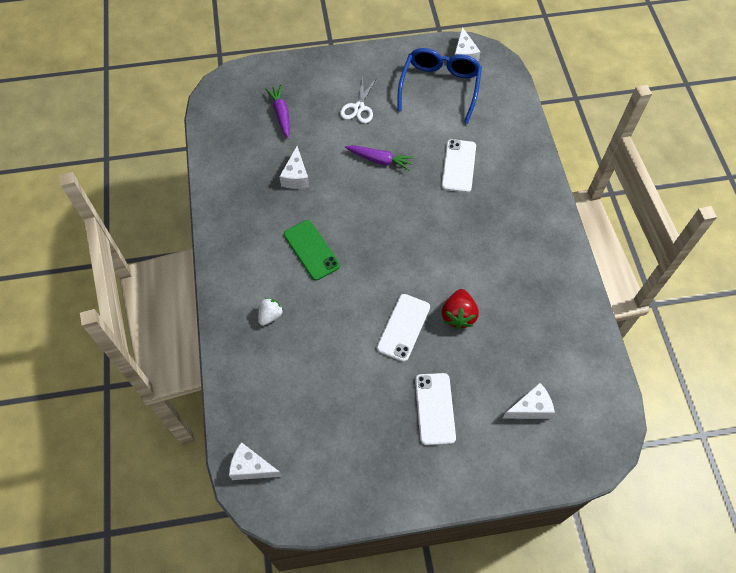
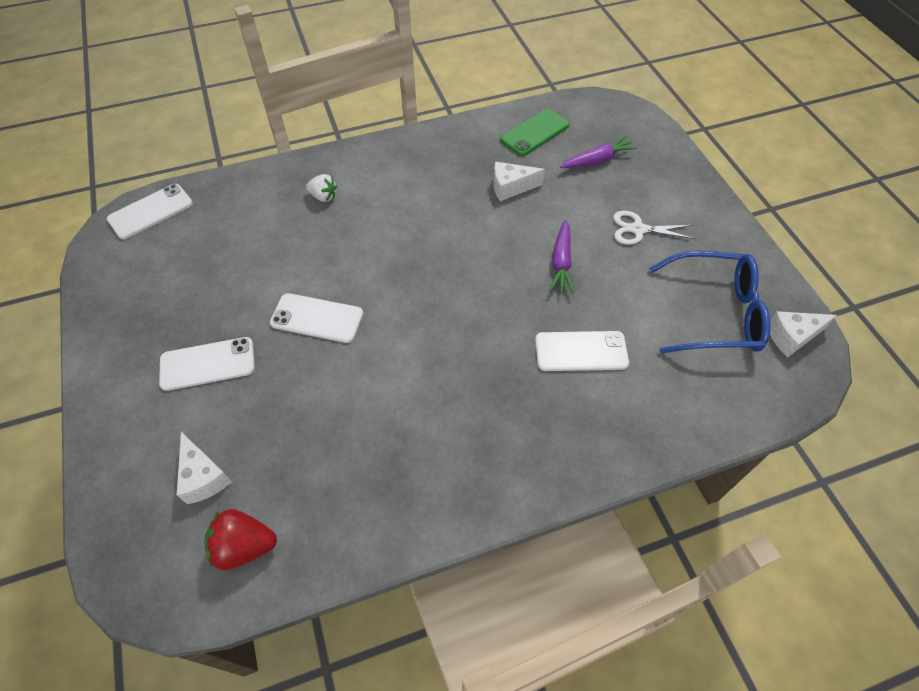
camera: 80 degrees right, 5 degrees down
(251, 467) = (150, 211): white cheese -> white phone
(311, 250) = (412, 217): green phone -> green phone (534, 132)
(458, 315) = (339, 376): red strawberry -> red strawberry (244, 546)

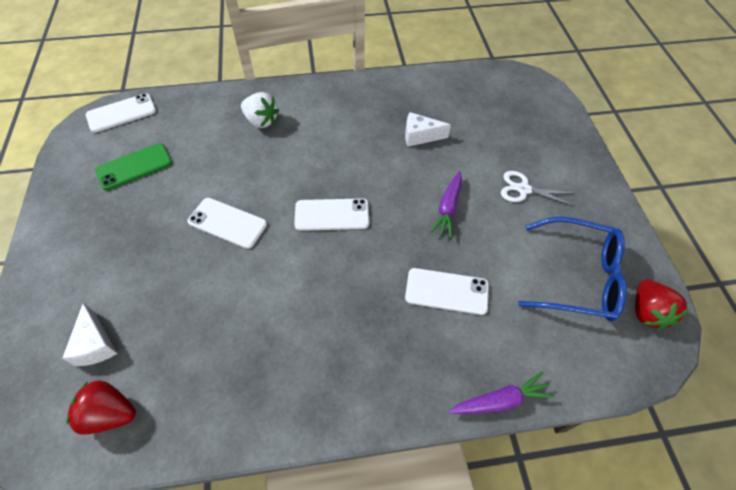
camera: 10 degrees right, 0 degrees up
(207, 364) = (128, 247): white phone -> white phone (332, 215)
(323, 196) = (261, 121): white strawberry -> white strawberry, size x1.50
(534, 132) = (452, 92): green phone -> green phone (134, 167)
(597, 160) = (501, 123): purple carrot -> purple carrot (500, 400)
(792, 337) = (647, 312): white cheese -> red strawberry

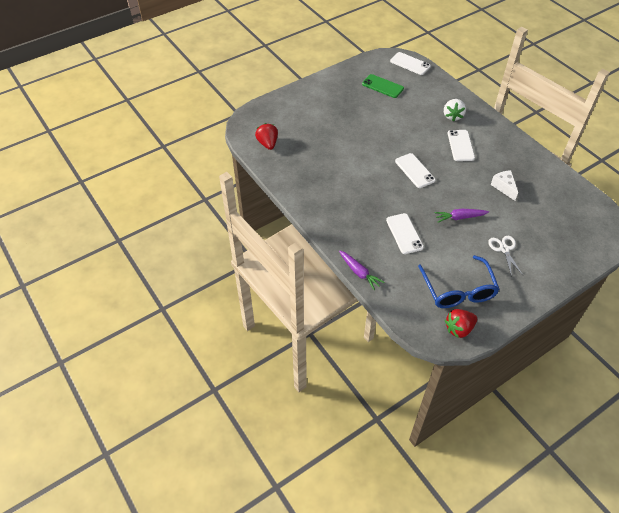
camera: 65 degrees right, 5 degrees down
(96, 344) = (290, 124): white cheese -> none
(227, 223) = (378, 134): white phone -> white phone (460, 145)

